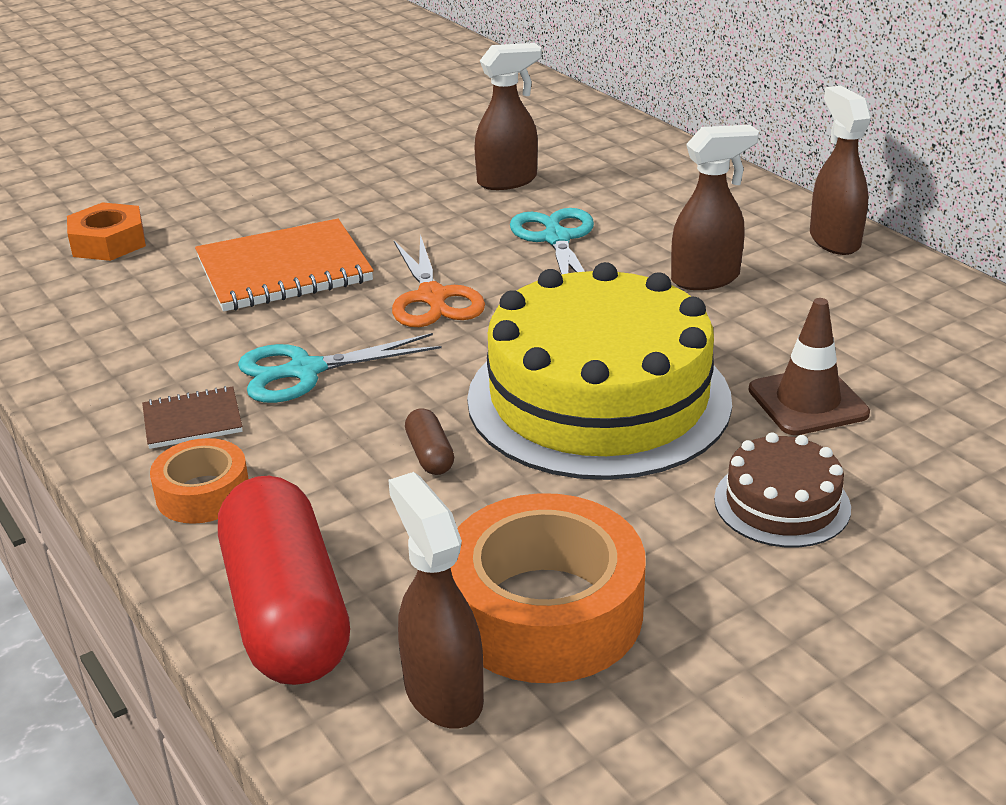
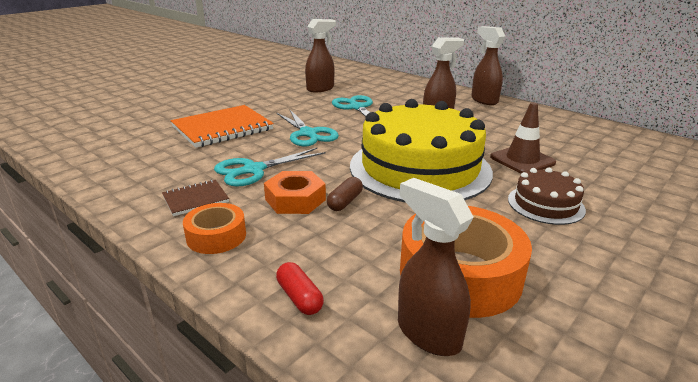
camera: 15 degrees left, 5 degrees down
(108, 242) = (117, 123): orange nut -> orange nut (295, 199)
(286, 612) = (299, 297): red capsule -> red capsule, size x0.40
(430, 455) = (345, 202): brown capsule -> brown capsule turned 60 degrees clockwise
(432, 297) = (308, 133): orange scissors -> turquoise scissors

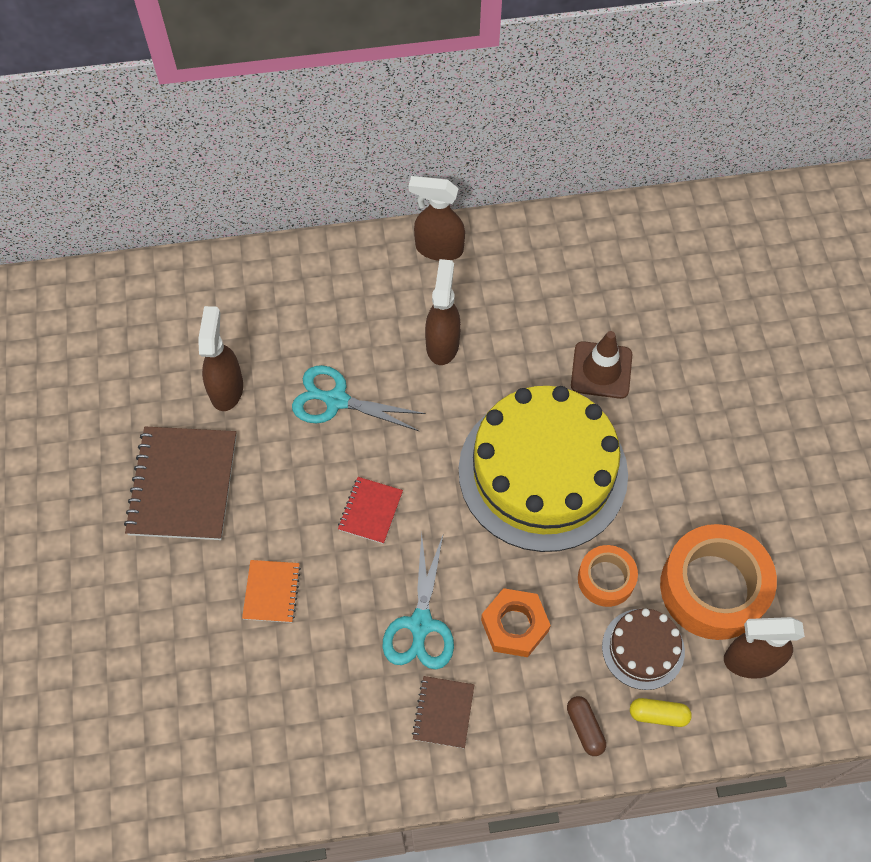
camera: 50 degrees left, 35 degrees up
(216, 236) = (528, 728): orange tape -> orange tape (606, 579)
(222, 128) = (272, 592): orange notebook -> orange notebook, size x0.51
(256, 96) = (183, 485): none -> brown notebook
(299, 297) = (658, 715): red capsule -> yellow capsule
(308, 133) = (370, 511): turquoise scissors -> red notebook
(345, 202) = (552, 587): brown capsule -> brown capsule (585, 728)
(545, 204) = (681, 435): brown cake -> brown cake (643, 649)

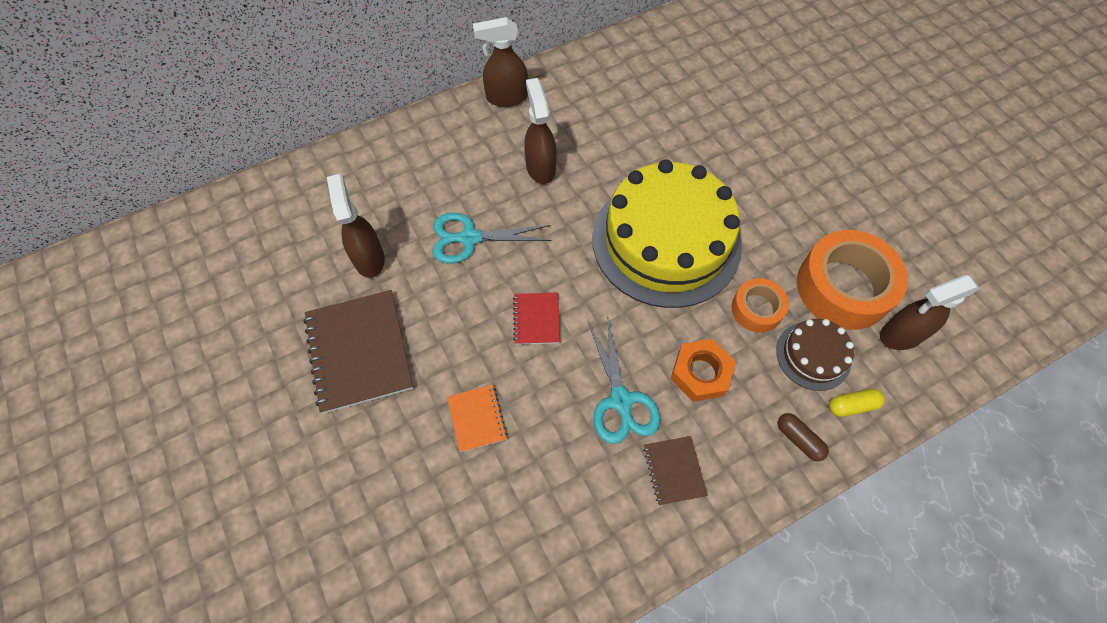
camera: 20 degrees left, 0 degrees up
(601, 370) = (676, 150): brown traffic cone -> none

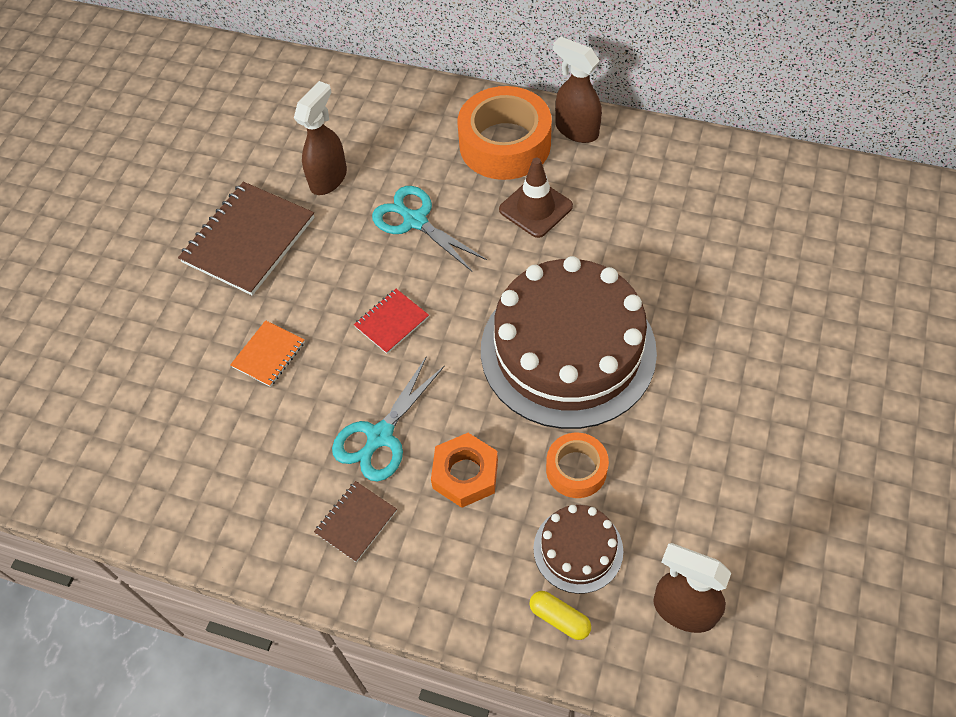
camera: 50 degrees right, 5 degrees down
(540, 167) = (535, 208): brown spray bottle -> brown traffic cone
(666, 241) = (568, 350): yellow cake -> brown cake
(799, 439) = (480, 597): brown capsule -> none
(843, 287) = (680, 523): orange tape -> orange tape (505, 144)

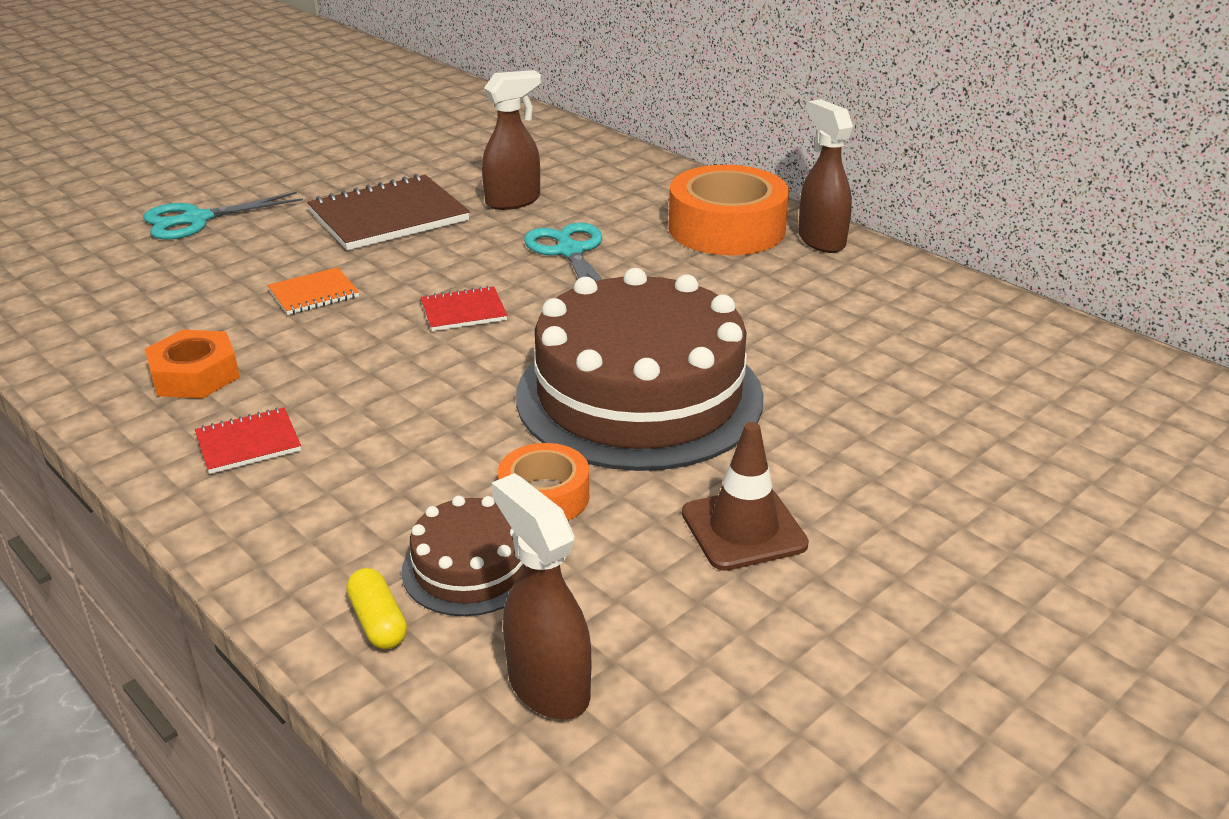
camera: 25 degrees right, 25 degrees down
(356, 522) = (248, 443): brown notebook -> red notebook
(380, 436) = (353, 388): turquoise scissors -> turquoise scissors (197, 220)
(465, 474) = (409, 451): orange nut -> orange nut (195, 375)
(535, 208) = (714, 280): brown traffic cone -> brown traffic cone (743, 529)

